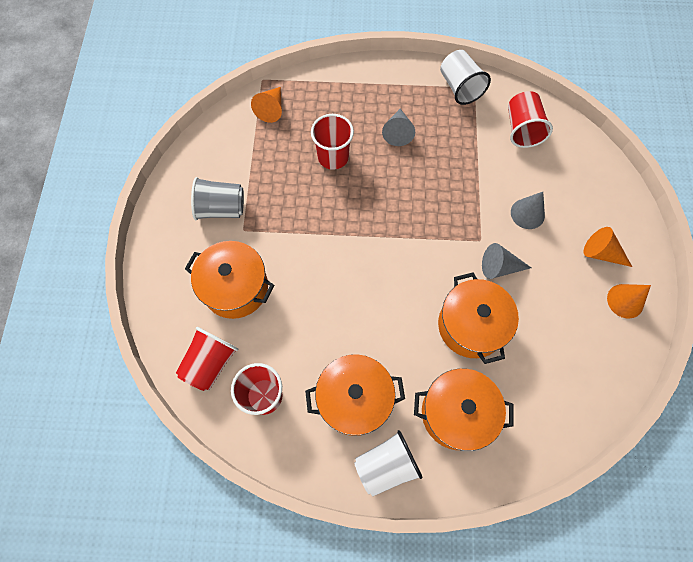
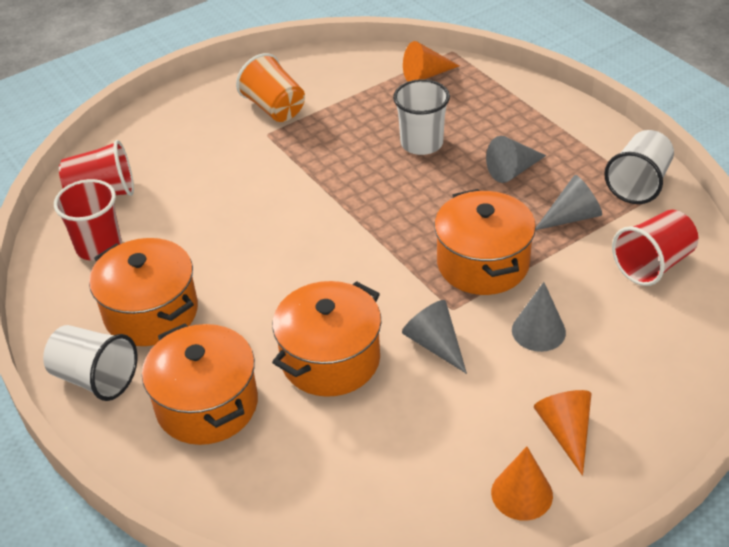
camera: 55 degrees right, 25 degrees down
(221, 208) = (274, 108): grey cup -> orange cup
(235, 288) = (198, 164): orange pot -> orange pot (483, 263)
(333, 157) = (421, 143): red cup -> white cup
(458, 135) = (571, 217): none -> grey cone

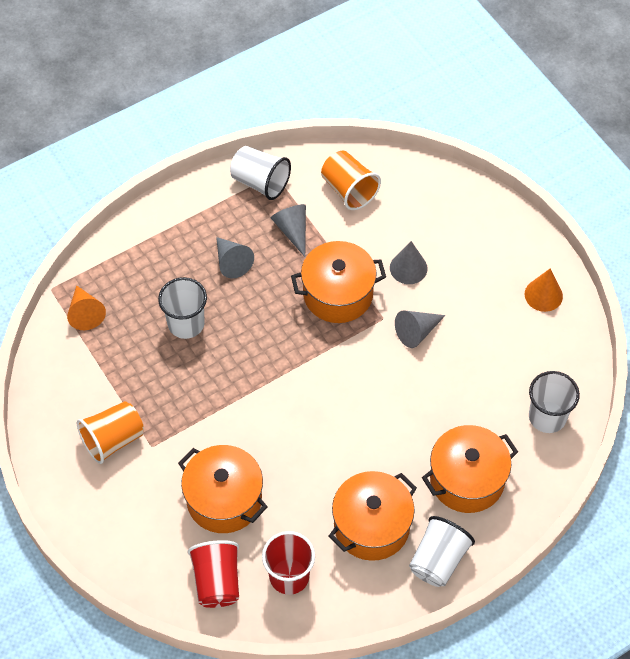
camera: 90 degrees left, 15 degrees up
(304, 499) = (547, 417): none -> white cup
(330, 359) = (428, 399): orange pot -> orange pot (224, 499)
(566, 432) = (496, 265): orange cone -> none
(653, 264) = (349, 190): red cup -> orange cup

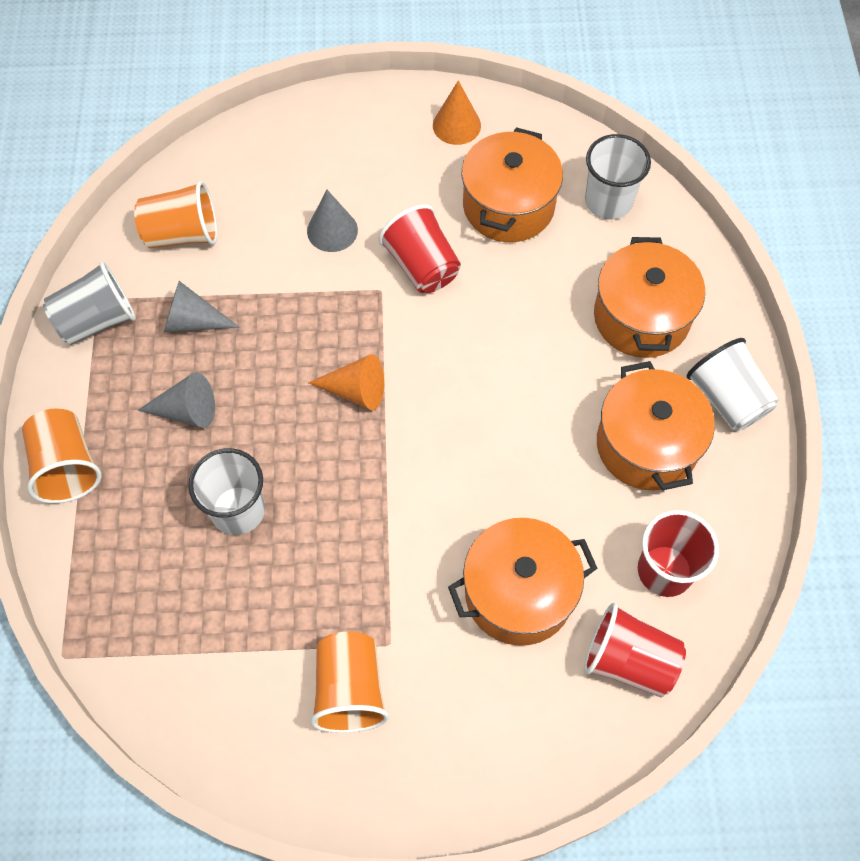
camera: 60 degrees left, 5 degrees up
(85, 313) = (133, 629): orange cone -> orange cone (355, 391)
(159, 224) = (67, 466): none -> orange cup
(260, 182) = (97, 320): white cup -> grey cup
(338, 294) = (316, 319): orange pot -> orange pot (508, 206)
(417, 332) = (422, 266): grey cone -> red cup

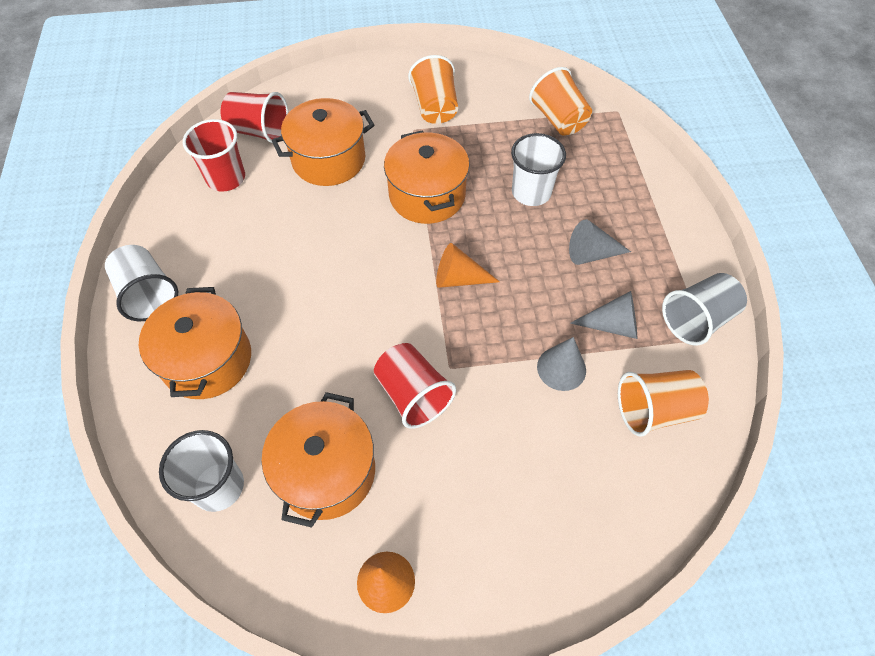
camera: 175 degrees right, 5 degrees down
(67, 466) = (666, 210): orange cup -> orange cup (558, 119)
(332, 230) = (507, 427): grey cone -> grey cone (561, 368)
(646, 445) = (223, 255): orange pot -> orange pot (427, 195)

